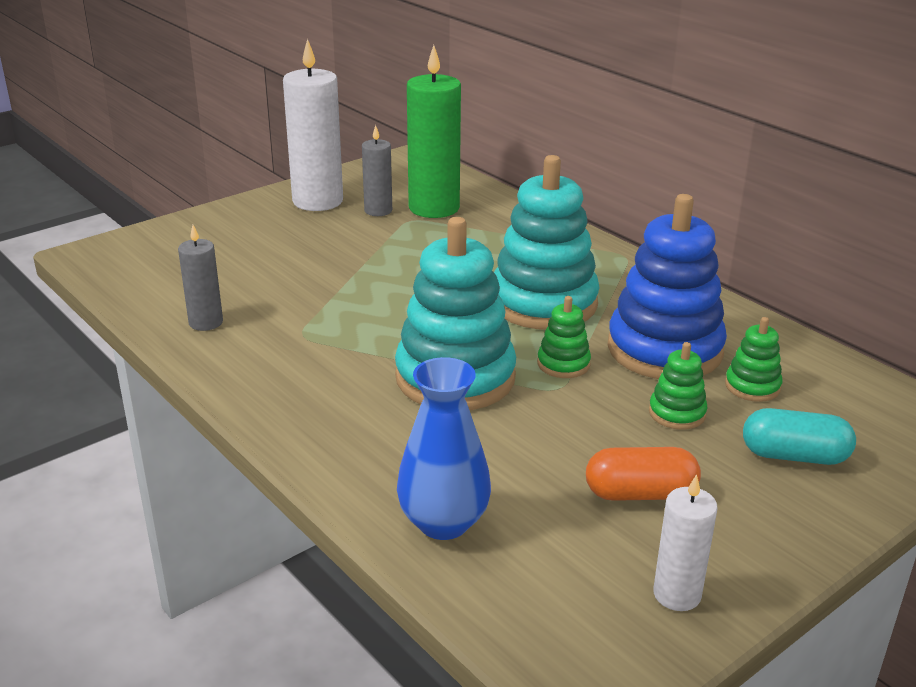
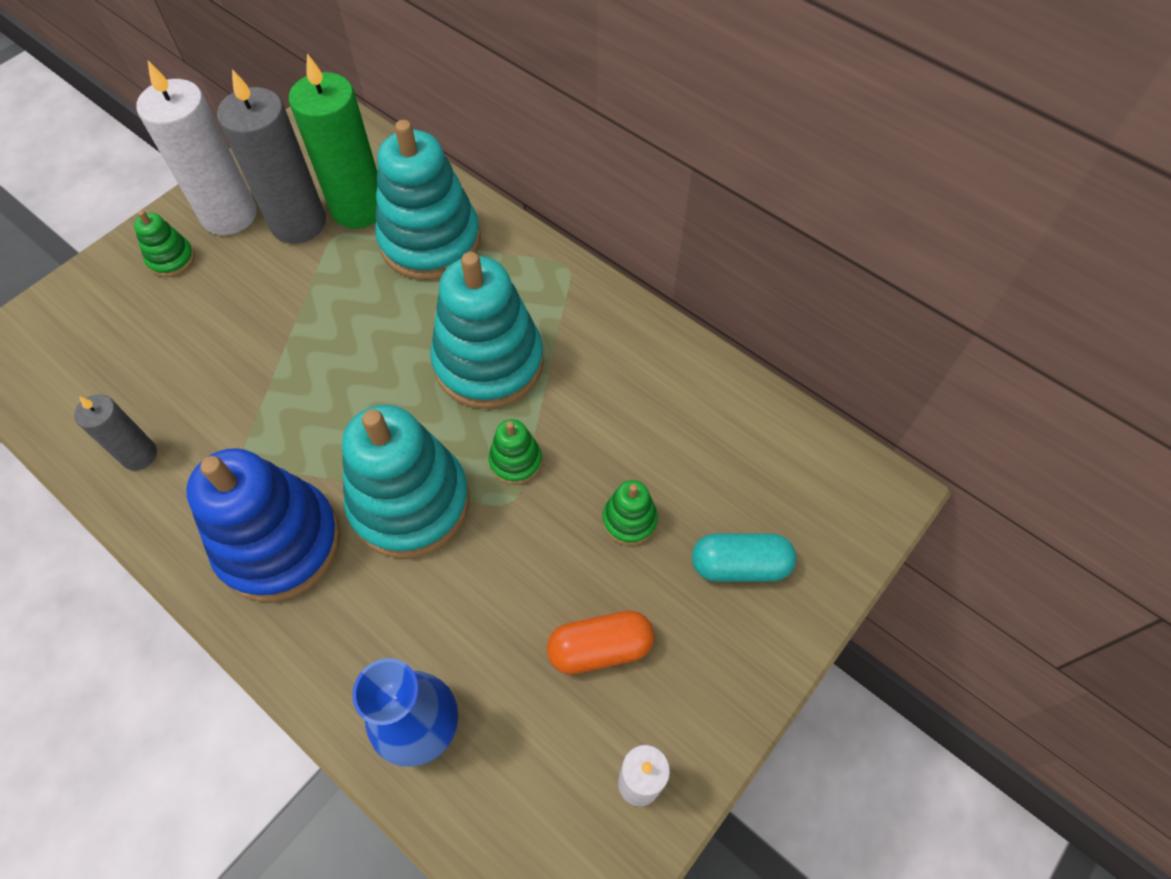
camera: 10 degrees left, 30 degrees up
(378, 210) = (298, 223): grey candle -> grey candle, size x1.84
(497, 231) = (430, 241): none -> turquoise stacking toy
(664, 349) = (613, 420): blue stacking toy -> blue stacking toy (279, 543)
(752, 386) = (699, 465): green stacking toy -> green stacking toy (171, 259)

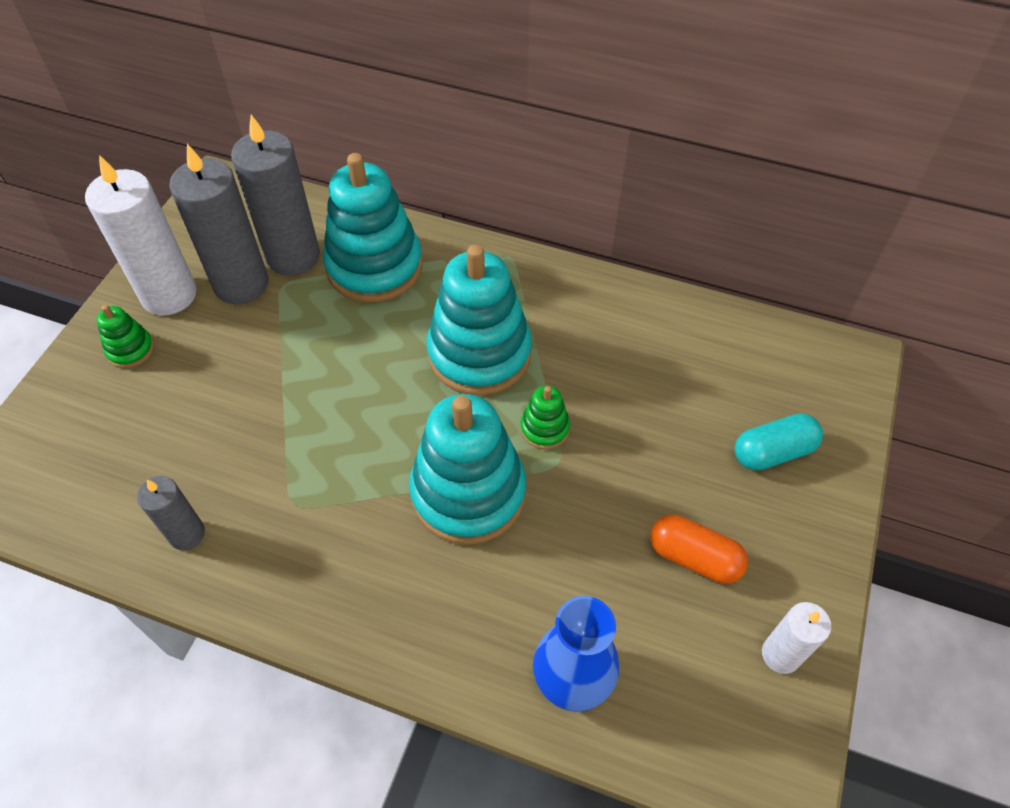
camera: 20 degrees left, 5 degrees down
(279, 543) = (364, 567): blue stacking toy -> none
(358, 208) = (293, 256): green candle -> grey candle
(600, 648) = (694, 557): orange capsule -> orange capsule turned 60 degrees clockwise
(629, 520) = (665, 445): green stacking toy -> none

